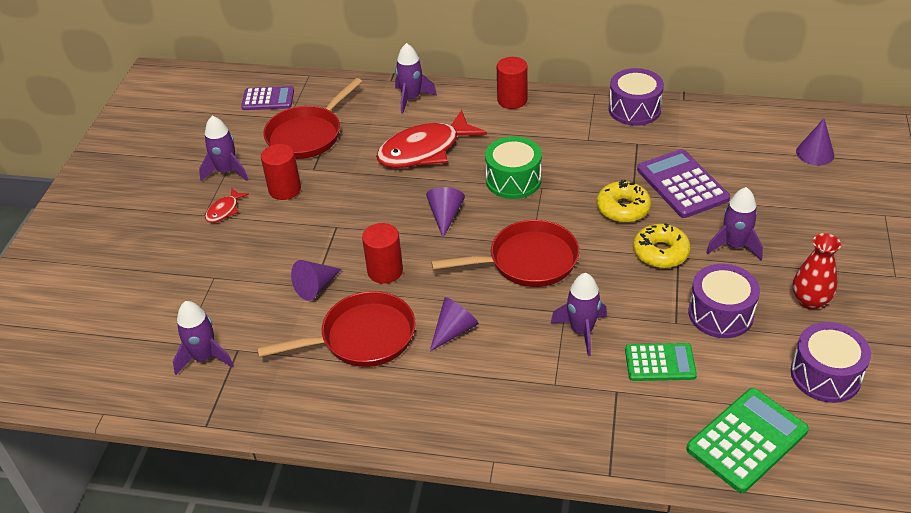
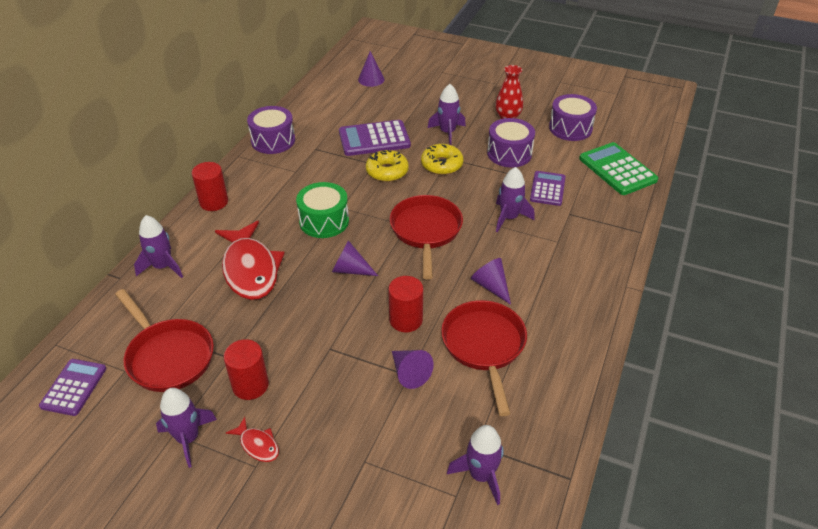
camera: 80 degrees left, 0 degrees up
(660, 363) = (547, 189): green calculator -> purple calculator

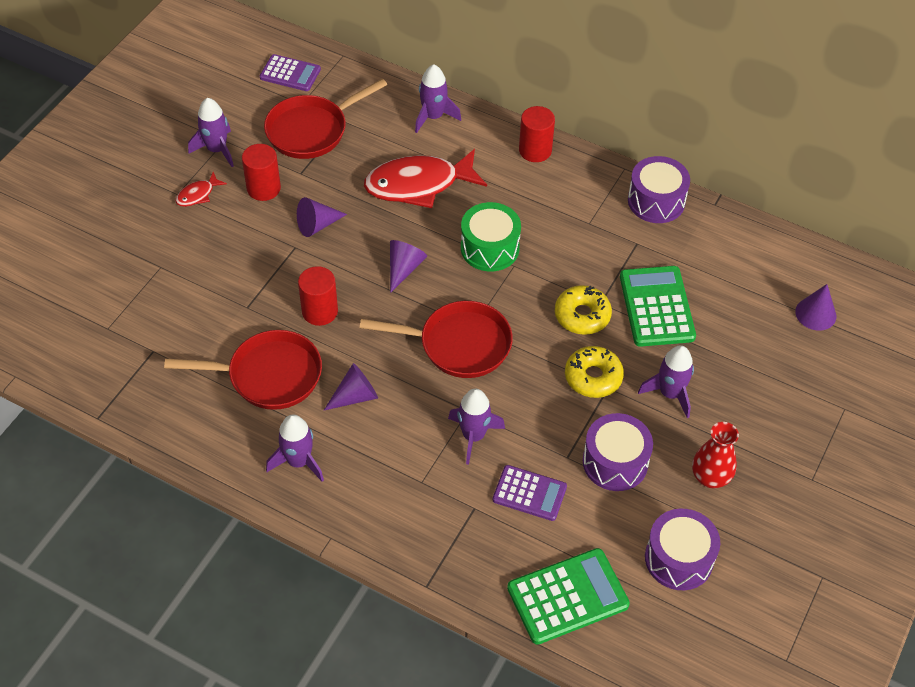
camera: 95 degrees right, 10 degrees up
(374, 139) = (656, 307): purple calculator -> green calculator
(409, 373) = (249, 308): purple cone -> purple cone (317, 225)
(481, 475) = (121, 349): purple rocket -> purple rocket (298, 461)

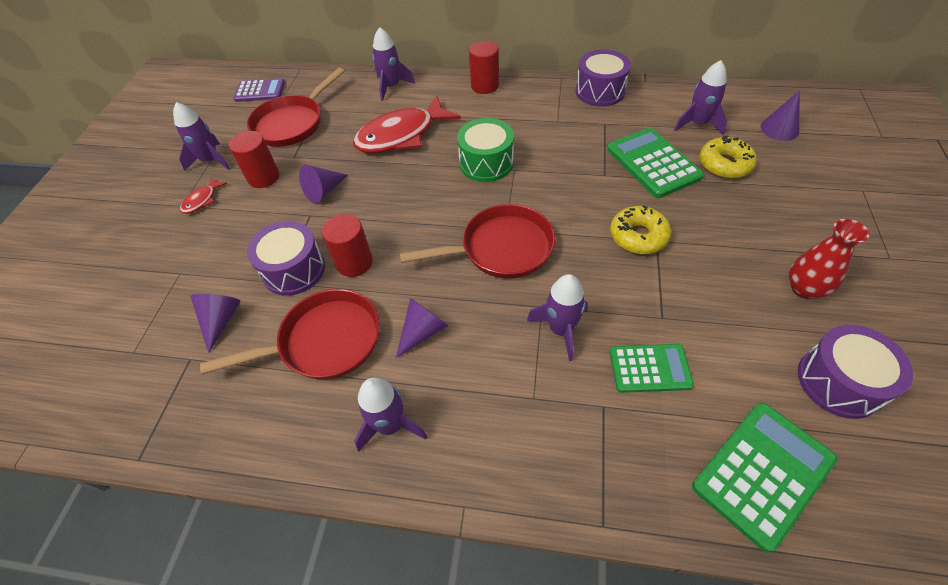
camera: 15 degrees left, 0 degrees up
(404, 268) = (418, 201): purple cone -> purple cone (221, 320)
(529, 493) = (649, 368): purple calculator -> green calculator
(582, 315) = (596, 189): yellow donut -> yellow donut (724, 164)
(615, 462) = (709, 306): purple drum -> purple drum (294, 270)
(670, 393) = (713, 227): purple rocket -> purple rocket (698, 124)

